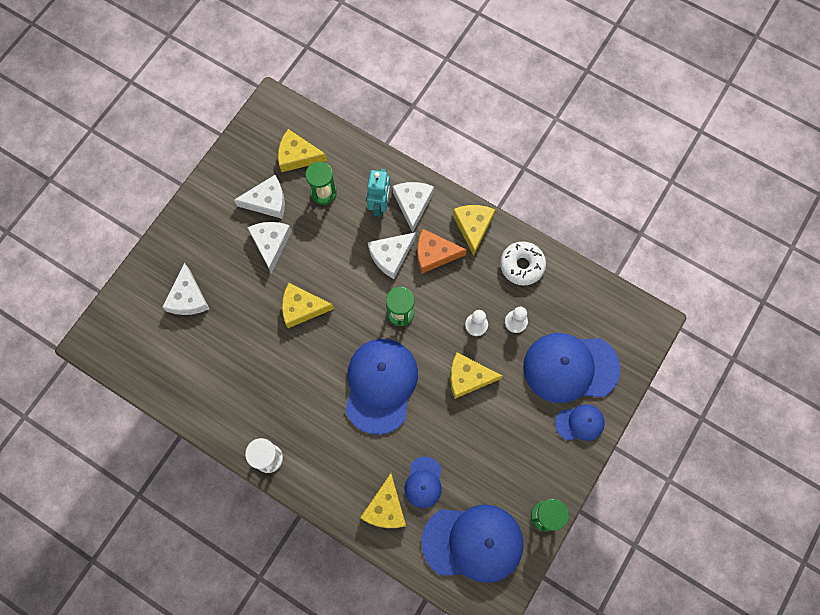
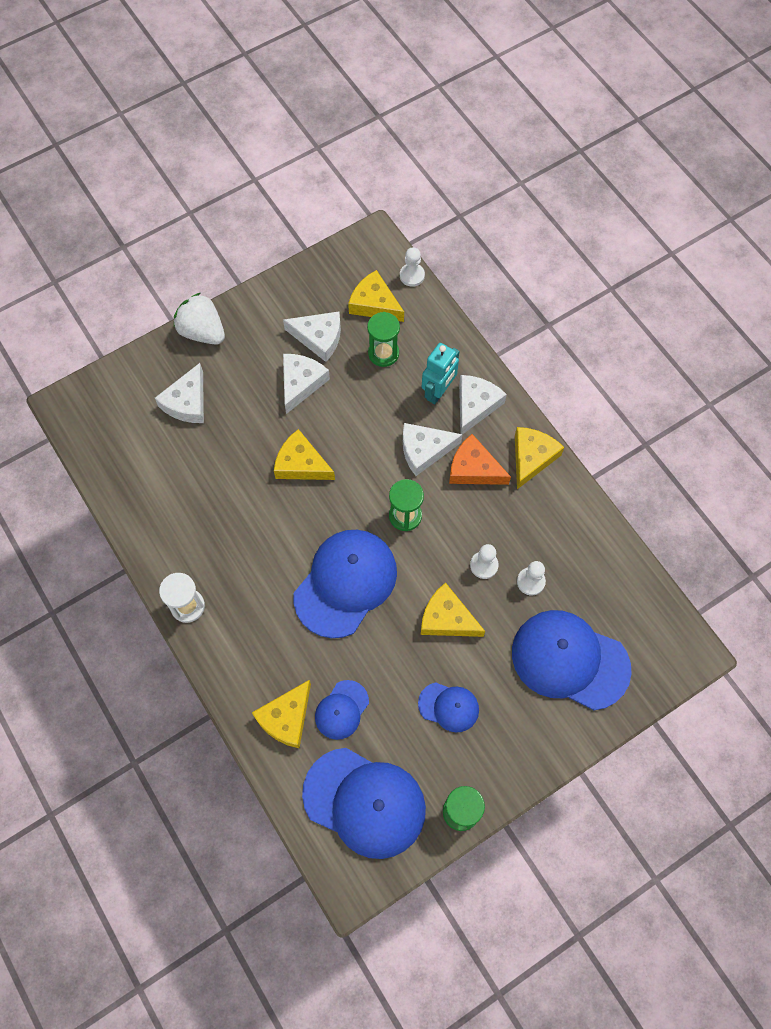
camera: 25 degrees right, 5 degrees down
(172, 235) = (202, 332): none -> white strawberry
(316, 121) = (412, 275): none -> white pawn
(522, 265) = (567, 523): white donut -> none
(580, 423) = (551, 727): blue cap -> blue cap (449, 707)

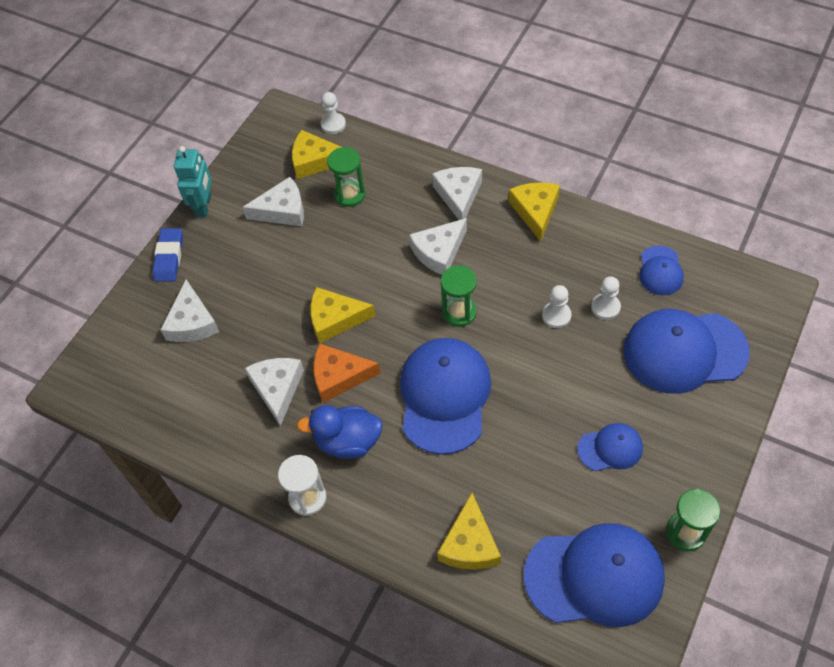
camera: 25 degrees left, 10 degrees down
(202, 332) = (169, 257): white strawberry -> blue eraser
(246, 577) = (348, 441): none -> blue duck
(301, 383) = (290, 254): white cheese -> white cheese (277, 389)
(341, 710) = (516, 507): blue cap -> blue cap (660, 271)
(438, 392) = (419, 201): turquoise robot -> turquoise robot (204, 206)
(447, 618) = (555, 376): yellow cheese -> none
(473, 468) = (492, 244): orange cheese -> orange cheese (339, 376)

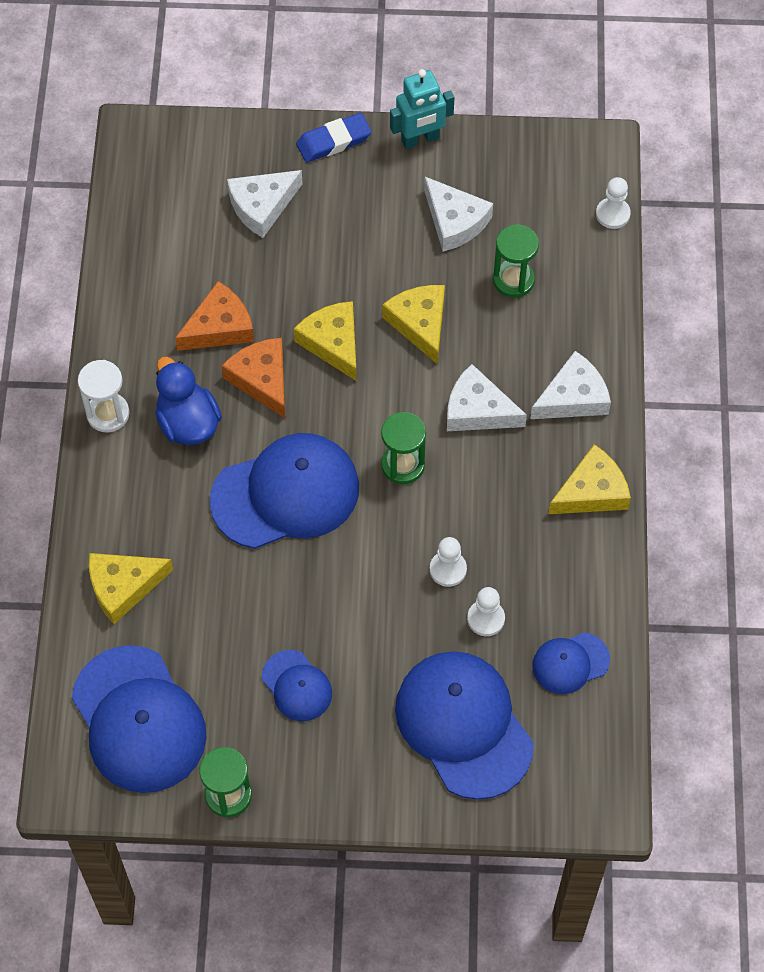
camera: 60 degrees right, 5 degrees up
(277, 389) = (219, 327): white cheese -> orange cheese
(315, 161) = (545, 220): yellow cheese -> yellow cheese (420, 324)

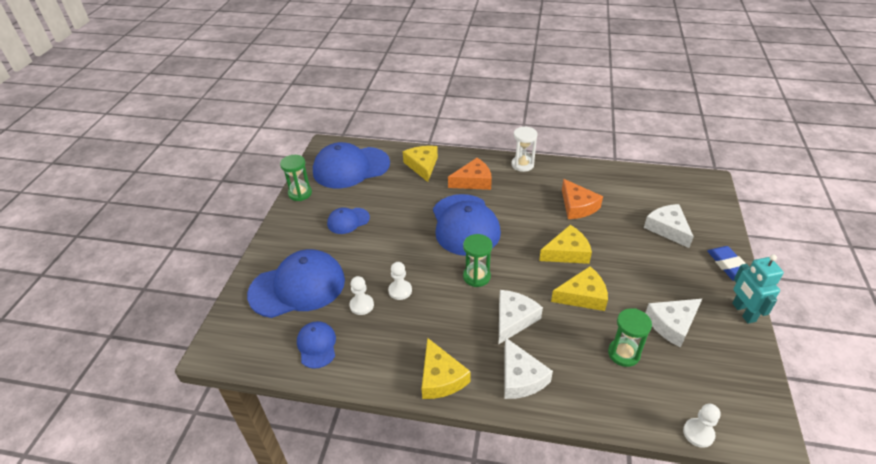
camera: 100 degrees right, 20 degrees down
(188, 423) = (515, 191): blue duck -> none
(262, 379) = (541, 220): orange cheese -> orange cheese (473, 181)

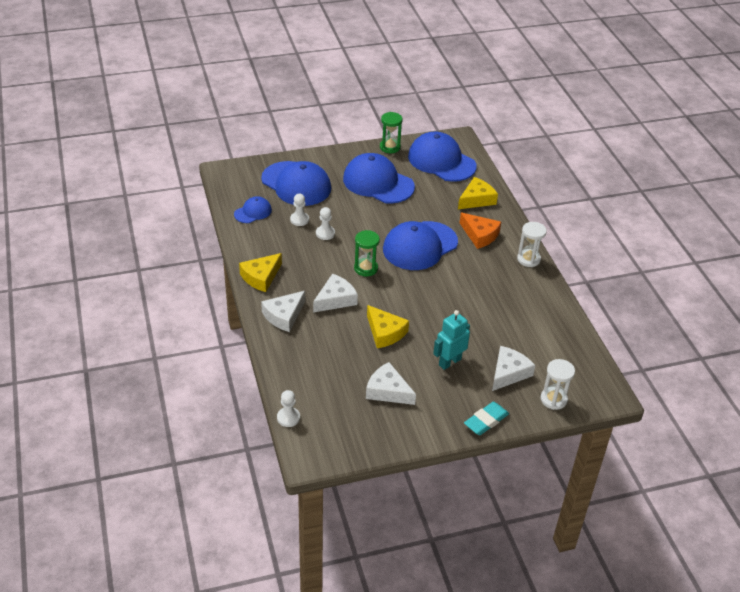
camera: 60 degrees right, 0 degrees up
(348, 221) = (378, 183): blue cap -> blue cap, size x1.98
(513, 319) = (335, 299): white cheese -> white cheese turned 45 degrees counterclockwise
(567, 252) = (429, 313): yellow cheese -> none
(577, 206) = (495, 307): orange cheese -> none
(623, 353) = (339, 366): green hourglass -> none
(708, 214) = (553, 399): none -> white hourglass
(728, 266) = (486, 421): blue eraser -> turquoise eraser
(743, 312) = (431, 435): turquoise robot -> turquoise robot (449, 362)

